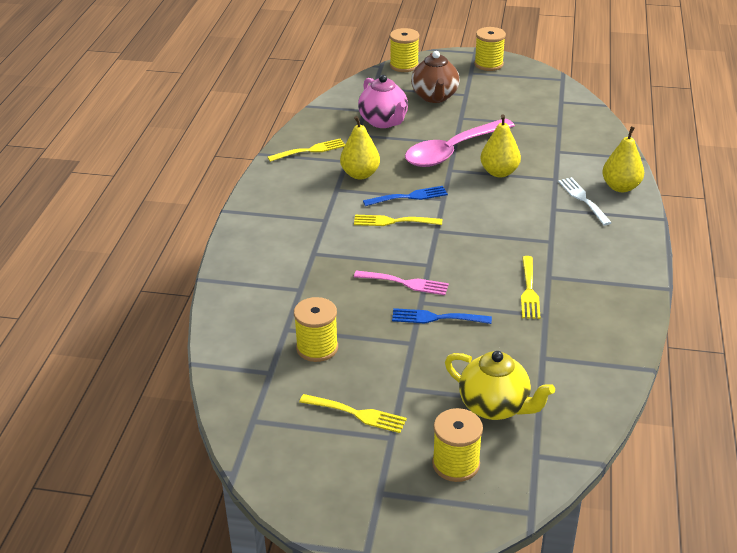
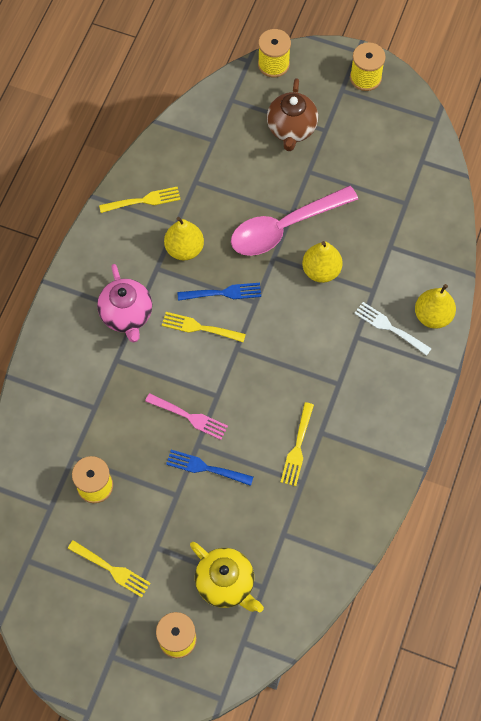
camera: 10 degrees right, 30 degrees up
(383, 122) = (228, 164): pink teapot -> pink teapot (127, 315)
(583, 199) = (389, 327): white fork -> white fork turned 45 degrees counterclockwise

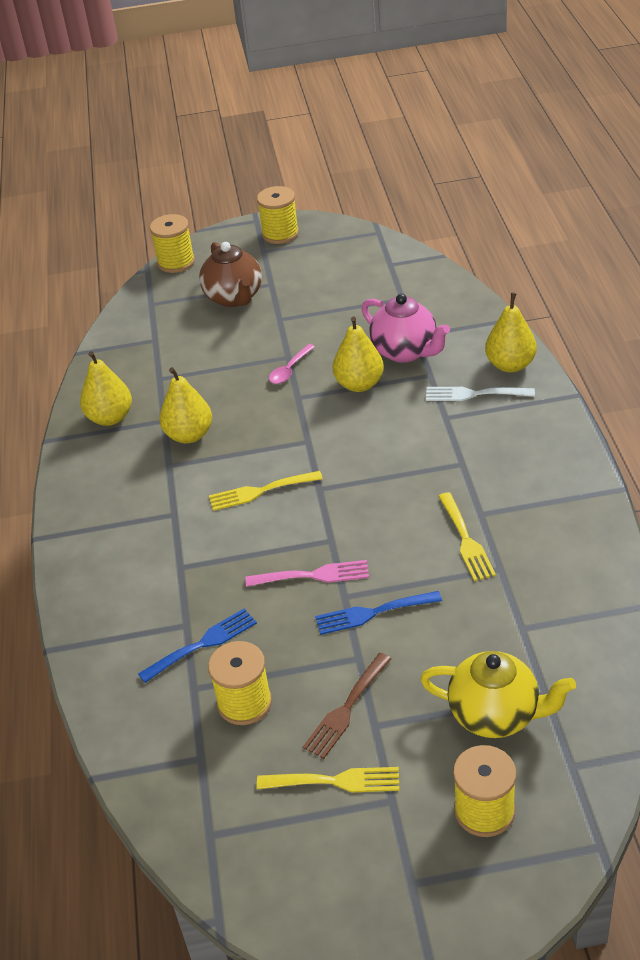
camera: 25 degrees left, 25 degrees down
(127, 315) = (163, 521): pink teapot -> pink teapot (405, 351)
(143, 200) = (110, 418): yellow fork -> yellow pear
(147, 526) = (346, 709): none -> brown fork
(223, 293) = (264, 450): blue fork -> blue fork (203, 644)
(284, 227) = (289, 370): pink spoon -> pink spoon, size x0.41

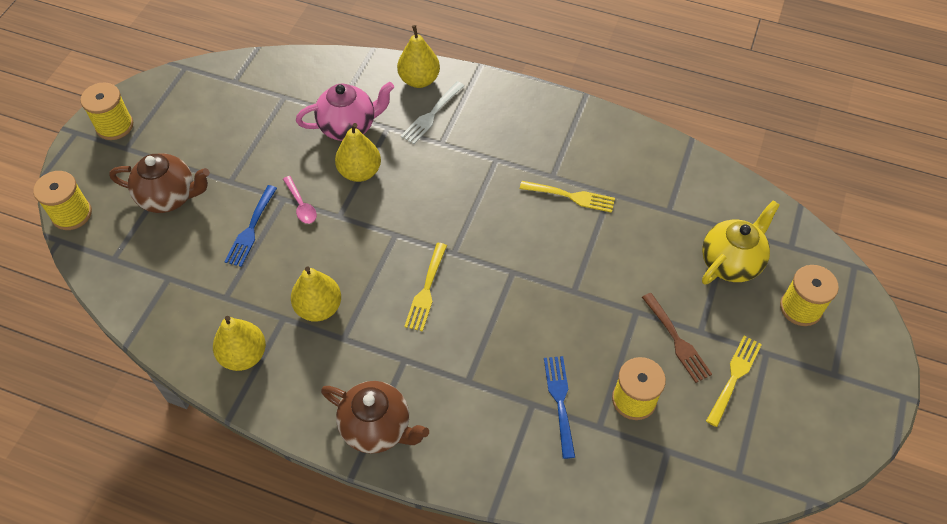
camera: 65 degrees left, 15 degrees up
(91, 531) = (377, 428): none -> brown teapot
(313, 575) = (540, 299): pink fork -> none
(372, 613) = (601, 282): blue fork -> blue fork (251, 229)

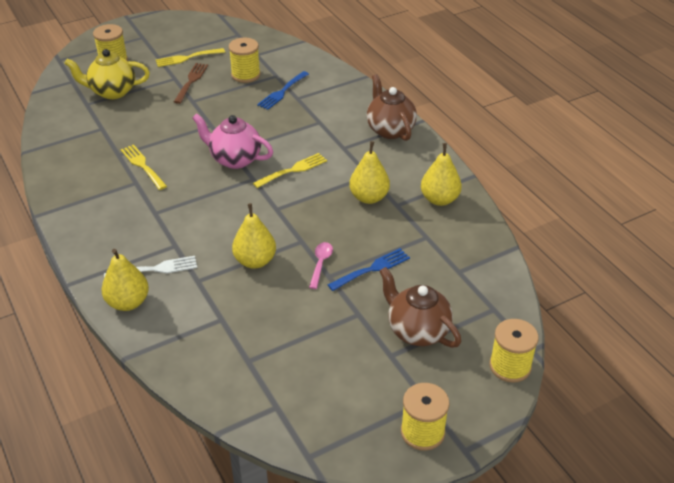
camera: 140 degrees left, 15 degrees down
(348, 127) = (225, 299): pink teapot -> pink teapot (235, 159)

